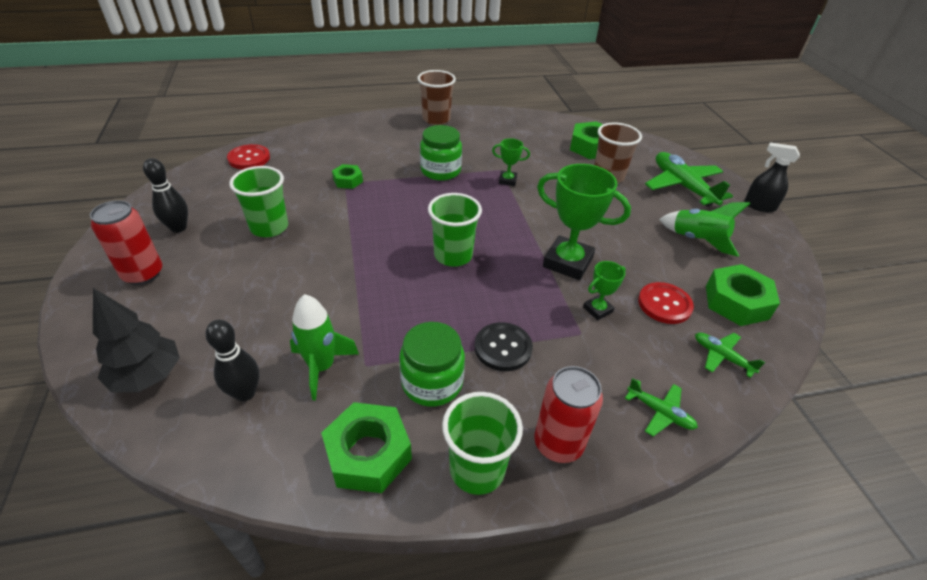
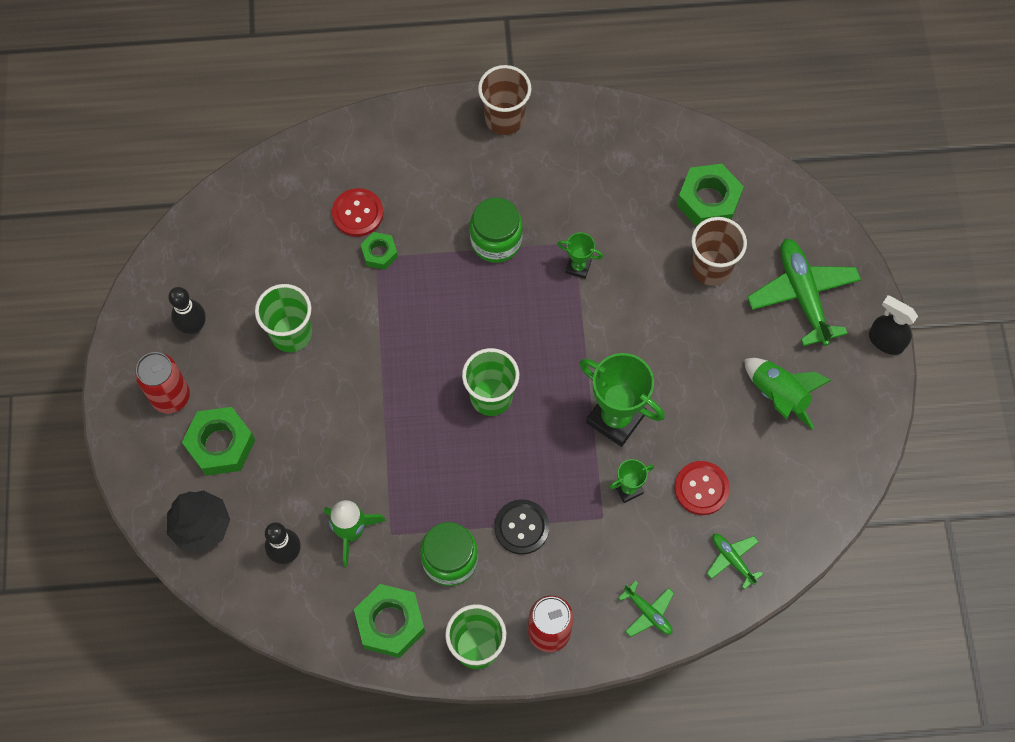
camera: 10 degrees right, 25 degrees up
(249, 158) = (257, 198): red button -> red button (357, 213)
(736, 302) = (780, 493): green nut -> green nut (220, 444)

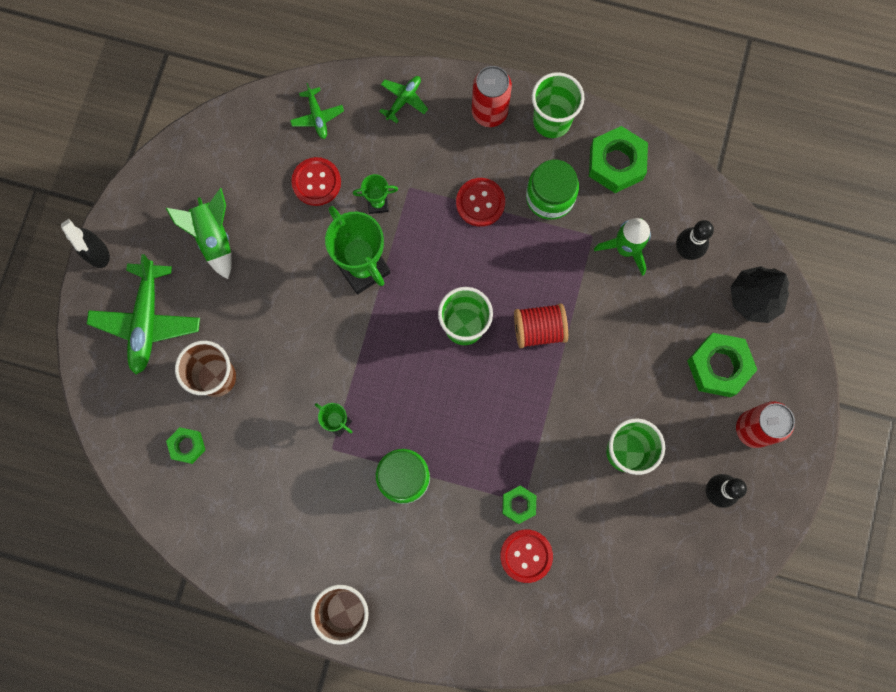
camera: 160 degrees left, 10 degrees up
(415, 419) = (539, 329): none -> red spool
(521, 527) = (480, 203): black button -> red button
(648, 612) = (404, 100): green plane -> green plane turned 60 degrees clockwise
(708, 201) = (187, 446): green nut -> green nut, size x0.57

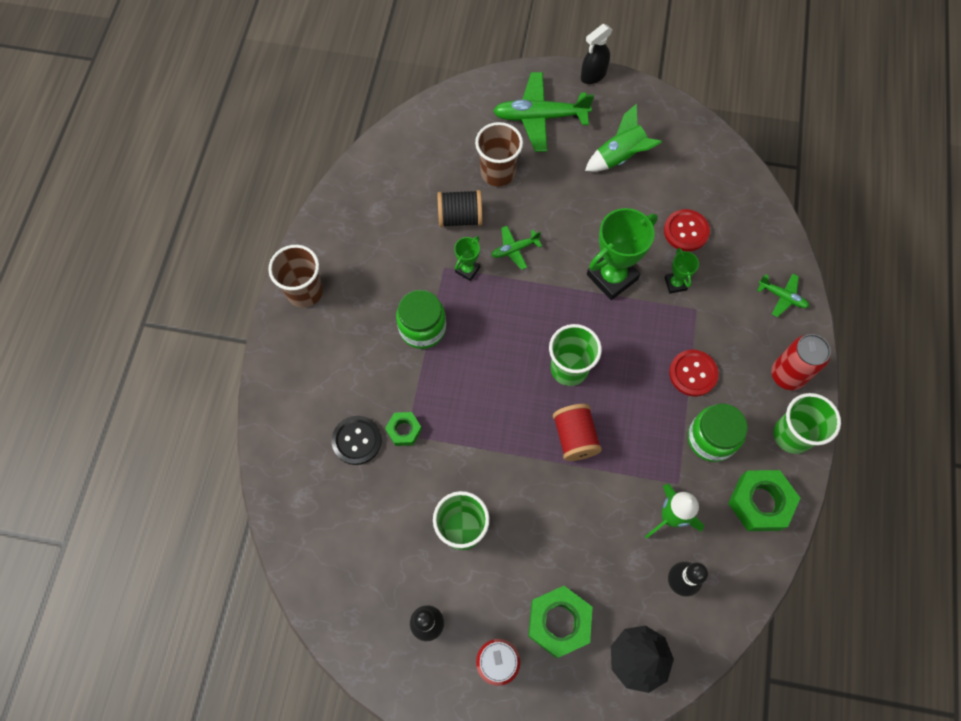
camera: 85 degrees right, 10 degrees down
(187, 446) = (437, 158): green nut -> none
(270, 425) = (460, 217): none -> black spool
(317, 117) = (749, 226): green plane -> green plane (514, 249)
(526, 556) = (357, 440): red button -> black button

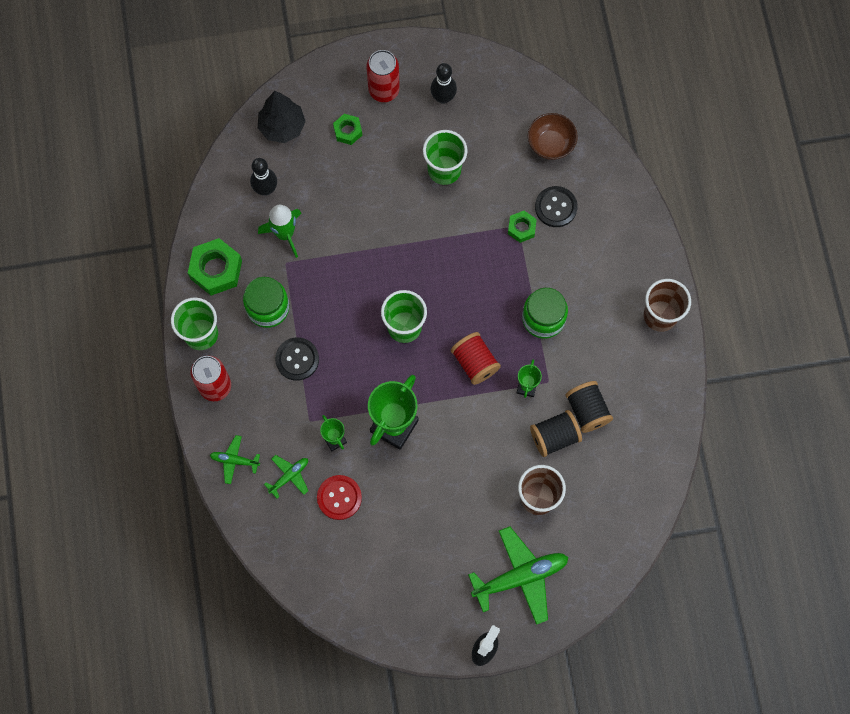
camera: 160 degrees right, 5 degrees up
(329, 517) = (550, 144): none -> brown bowl
(418, 230) = (587, 410): none -> black spool
(514, 249) = (492, 422): green plane -> green plane (289, 476)
(559, 622) = (348, 131): green nut -> green nut, size x0.57
(575, 437) = (380, 270): red spool -> red spool (475, 363)
(620, 157) = (425, 558): green rocket -> none
(693, 373) = (297, 359): red button -> black button

